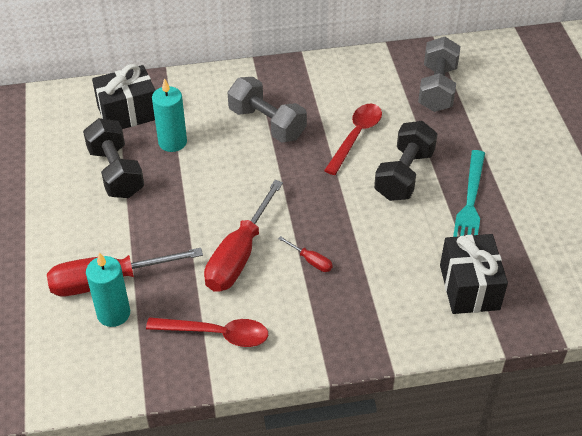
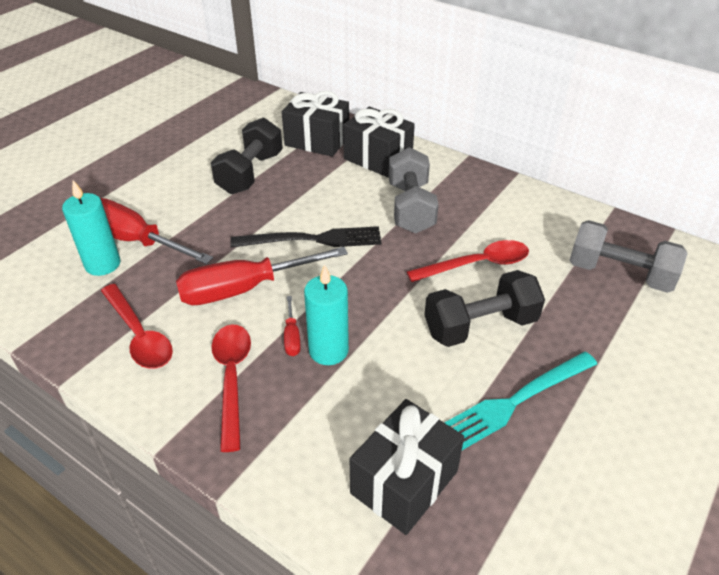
camera: 45 degrees right, 5 degrees down
(172, 142) = (318, 177): turquoise candle -> turquoise candle (328, 350)
(194, 99) = (378, 158): none -> black gift
(235, 191) = (313, 240): none -> black fork
(312, 311) = (232, 379): none -> red spoon
(437, 88) = (619, 274): grey dumbbell -> grey dumbbell turned 60 degrees clockwise

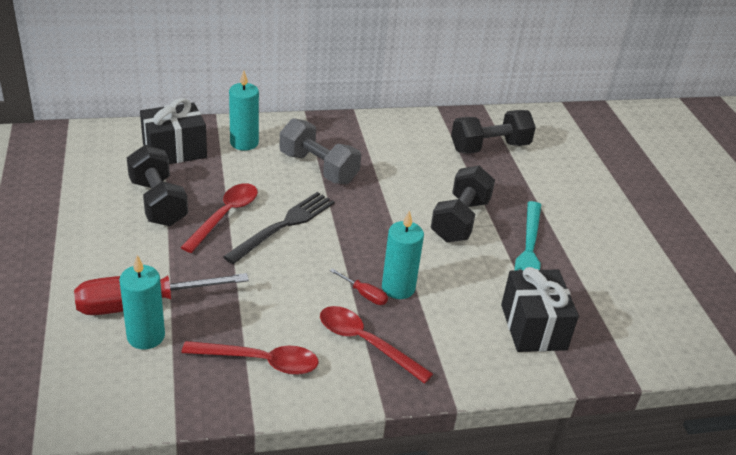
camera: 50 degrees left, 5 degrees down
(243, 289) = (286, 286): red screwdriver -> none
(378, 158) = (244, 143): black gift -> turquoise candle
(477, 264) = (409, 184): red spoon -> red spoon (225, 216)
(619, 274) = (489, 147): grey dumbbell -> black dumbbell

